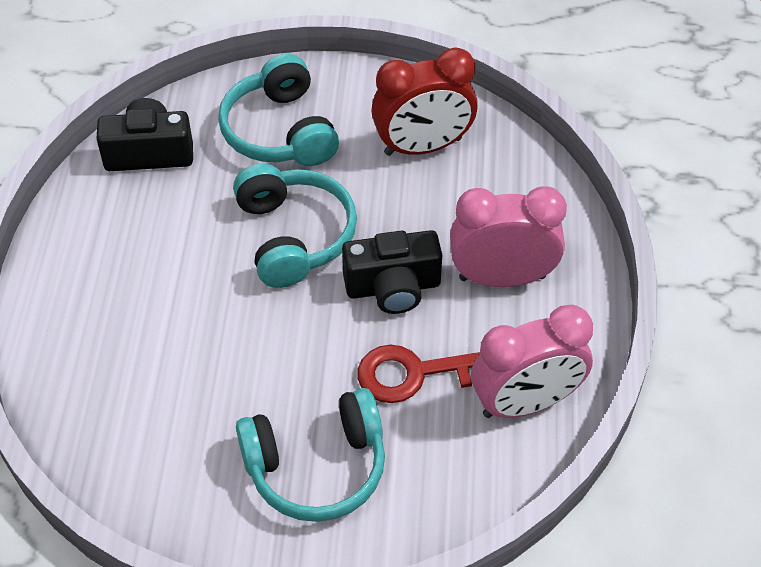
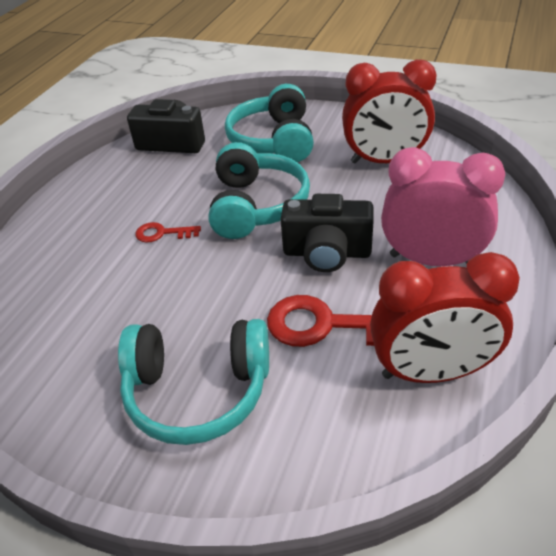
camera: 20 degrees right, 10 degrees down
(199, 293) = (162, 233): none -> red key
(525, 403) = (431, 372): pink clock -> red clock

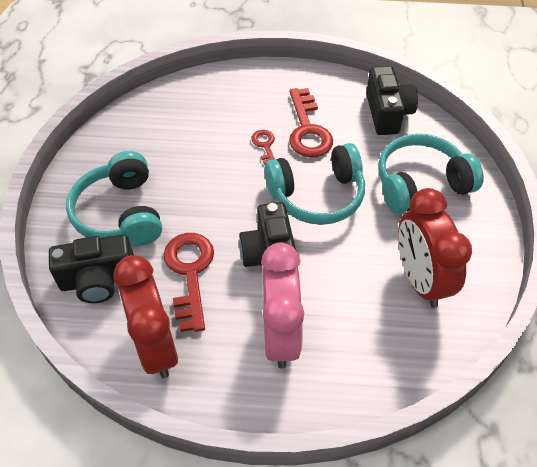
camera: 70 degrees right, 10 degrees up
(158, 198) = (307, 129): none -> red key
(310, 429) = (98, 280): none -> black camera

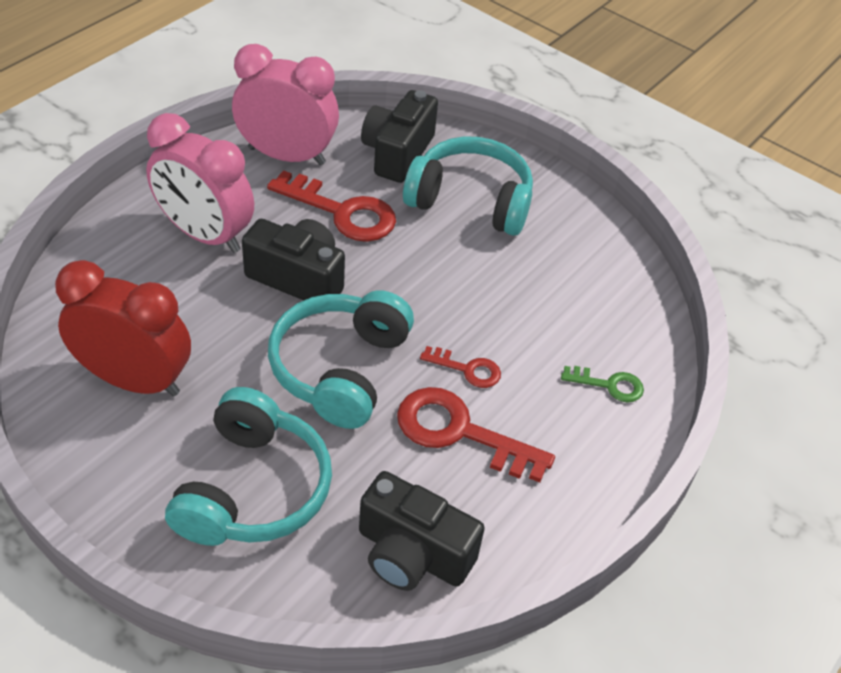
camera: 120 degrees right, 5 degrees down
(156, 346) = (287, 156): red clock -> pink clock
(223, 93) = (609, 385): none -> green key

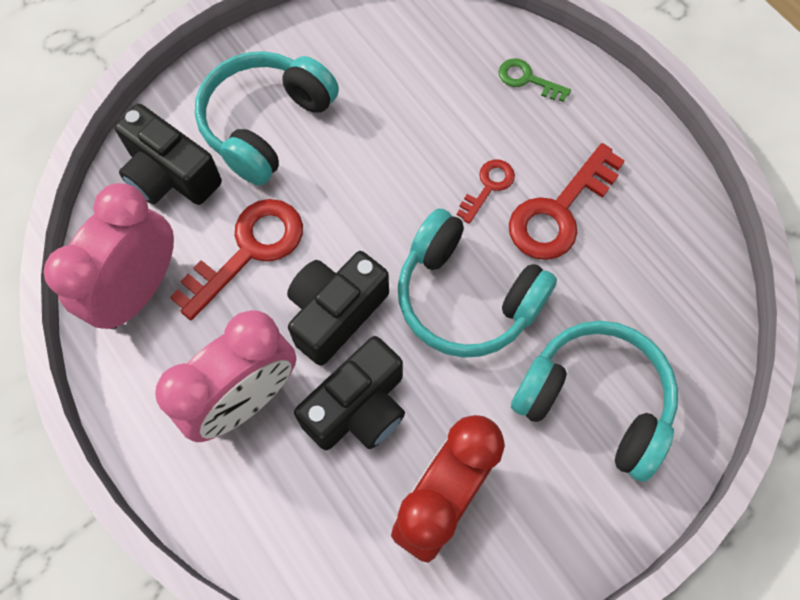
camera: 70 degrees left, 20 degrees up
(412, 553) = (679, 281): black camera -> black camera (358, 408)
(609, 385) = (527, 79): green key -> green key turned 90 degrees counterclockwise

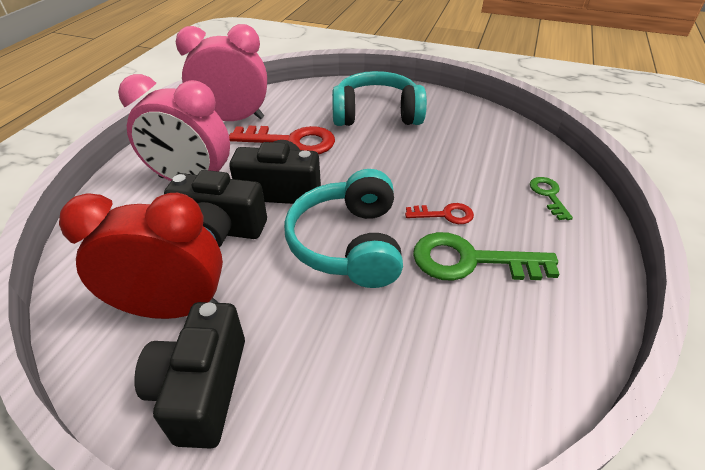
camera: 55 degrees right, 25 degrees down
(170, 175) = (311, 101): black camera -> black camera (202, 388)
(559, 211) = (471, 261): red key -> green key
(595, 401) = (327, 369): turquoise headphones -> none

